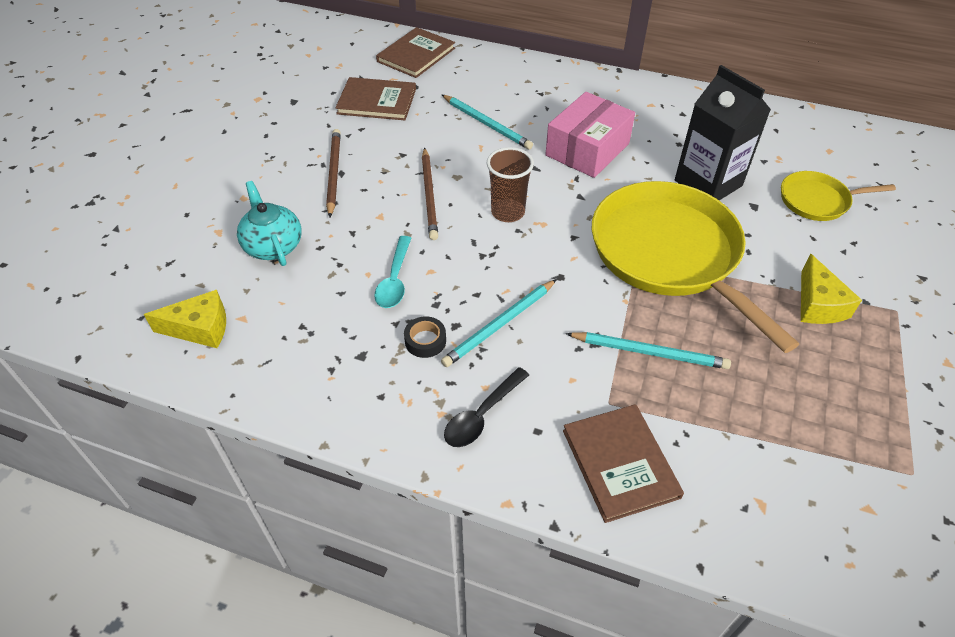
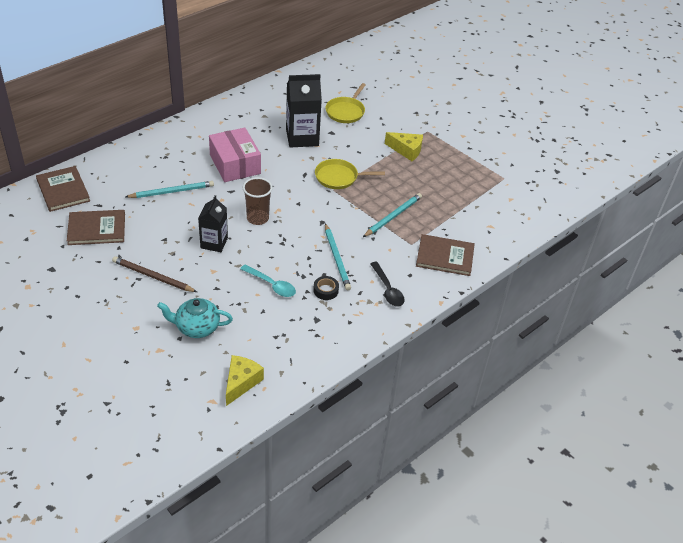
camera: 65 degrees left, 5 degrees down
(377, 101) = (96, 229): brown book -> brown book turned 45 degrees clockwise
(429, 195) = (214, 243): brown pencil -> black carton
(669, 254) = (338, 177): yellow pan -> yellow pan, size x0.49

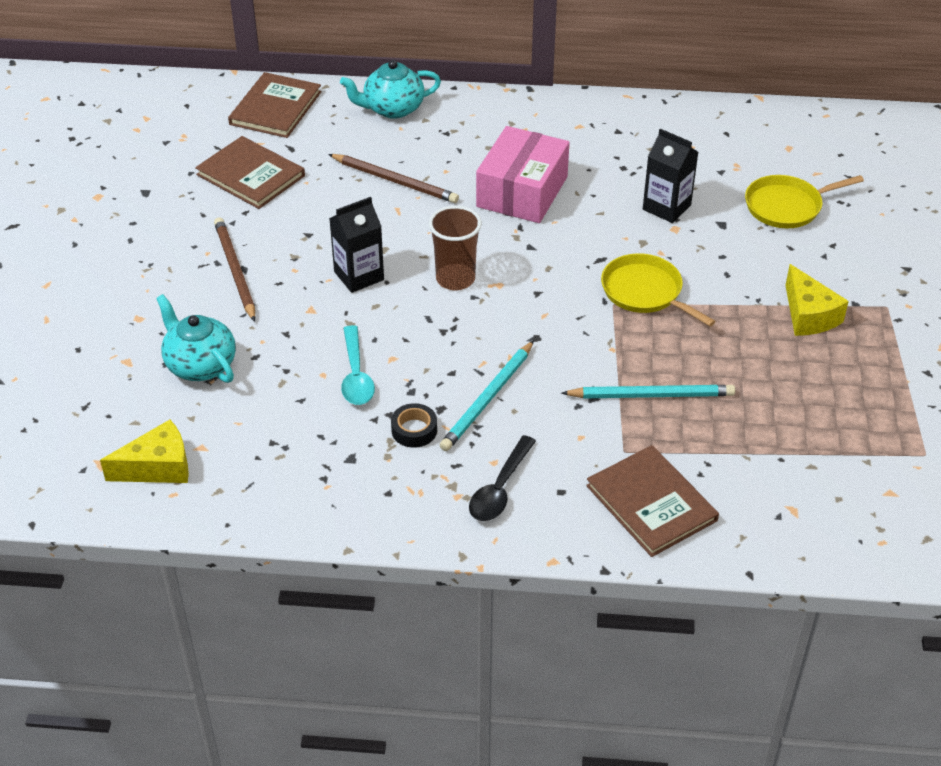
camera: 50 degrees right, 0 degrees up
(124, 159) = (392, 109): none -> turquoise teapot
(171, 192) = (394, 181): turquoise pencil -> brown pencil
(302, 137) = (666, 207): black carton -> black carton, size x0.64

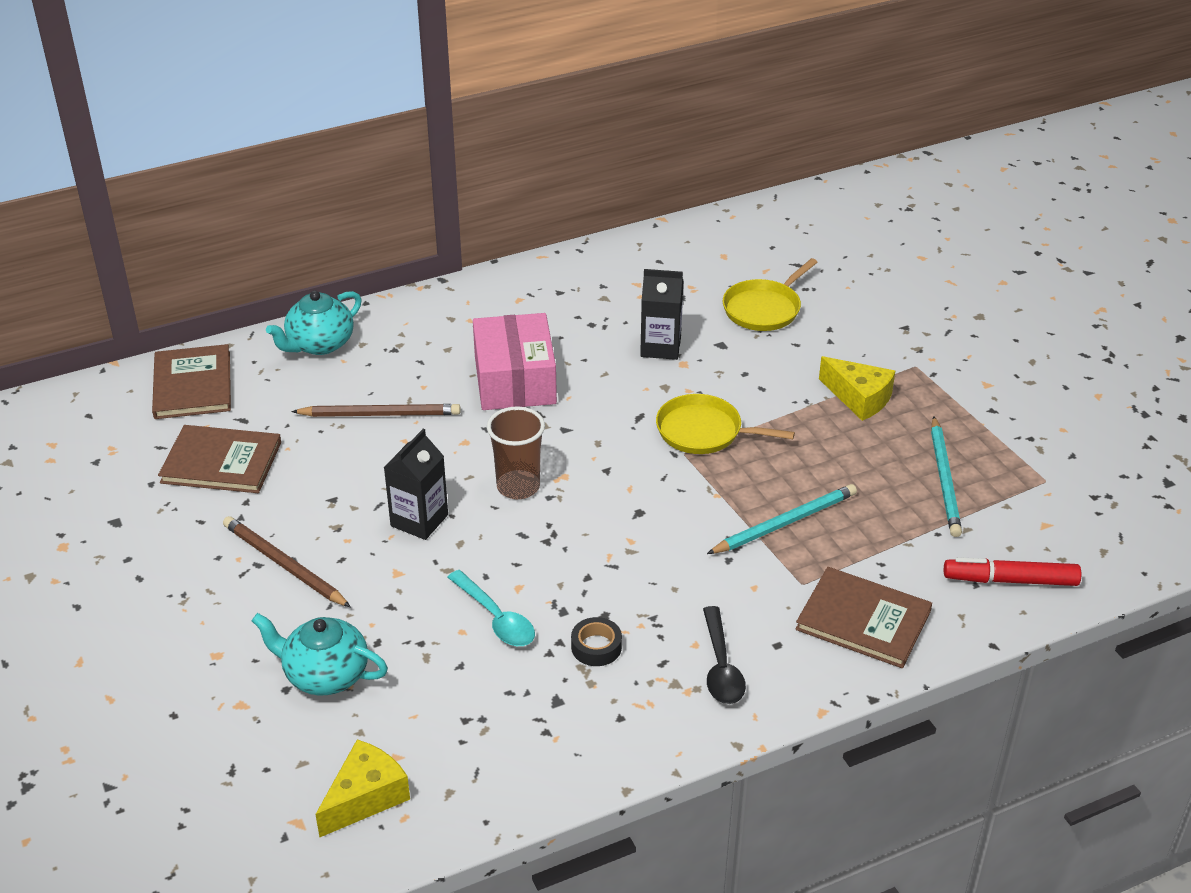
camera: 30 degrees left, 5 degrees down
(488, 398) = (641, 587): turquoise pencil -> turquoise pencil (944, 479)
(814, 527) = (1011, 580): none -> red marker

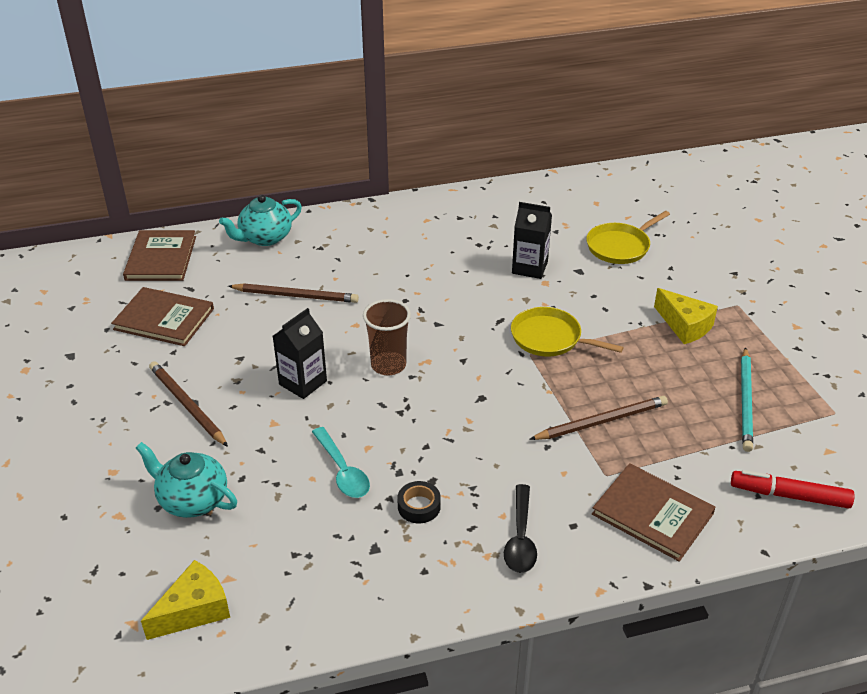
camera: 10 degrees right, 0 degrees up
(515, 380) = (407, 281): pink box -> none
(784, 523) = (601, 421): turquoise pencil -> brown pencil

